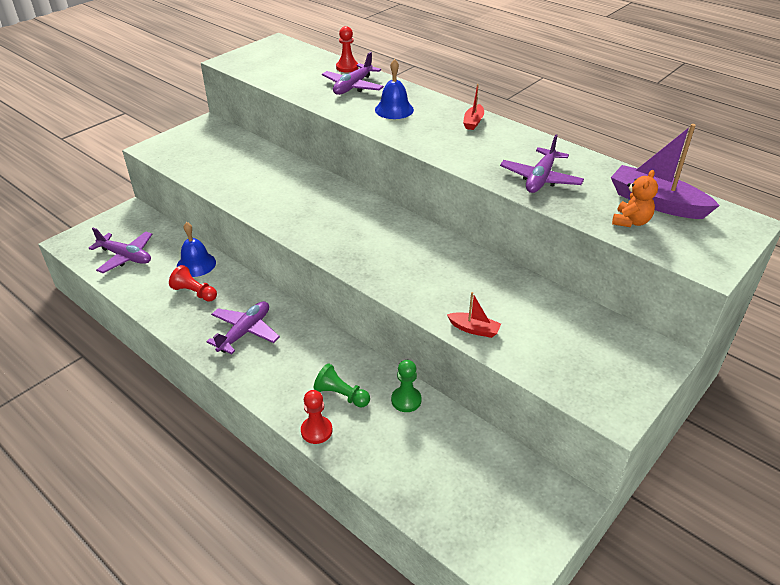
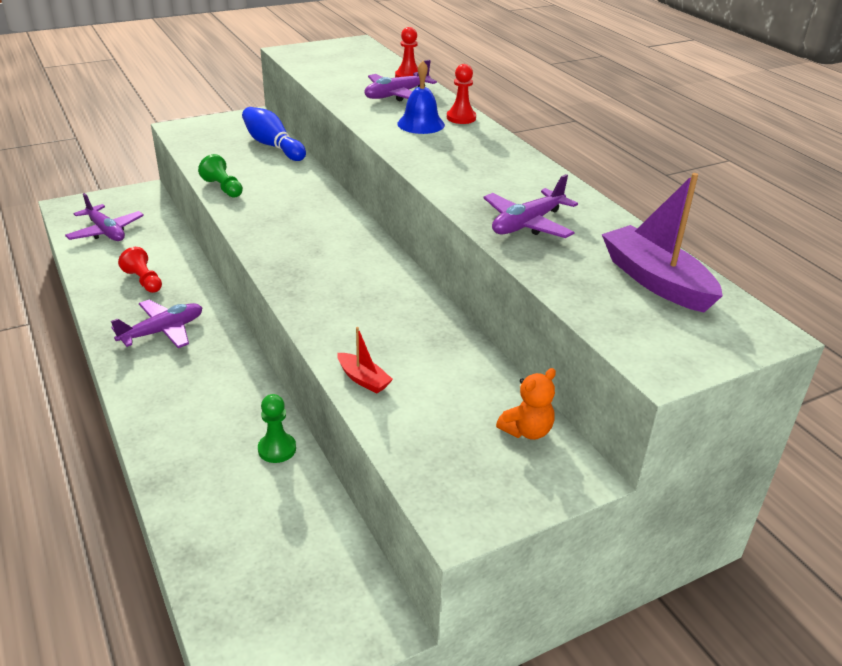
camera: 20 degrees right, 5 degrees down
(196, 264) = (167, 254): blue bell -> none
(247, 148) = (273, 146): none -> blue bowling pin
(316, 431) = (157, 450): red pawn -> red pawn (461, 118)
(341, 395) = (211, 422): green pawn -> green pawn (223, 188)
(473, 122) = (501, 152): red boat -> none
(631, 221) = (601, 293): orange teddy bear -> orange teddy bear (527, 431)

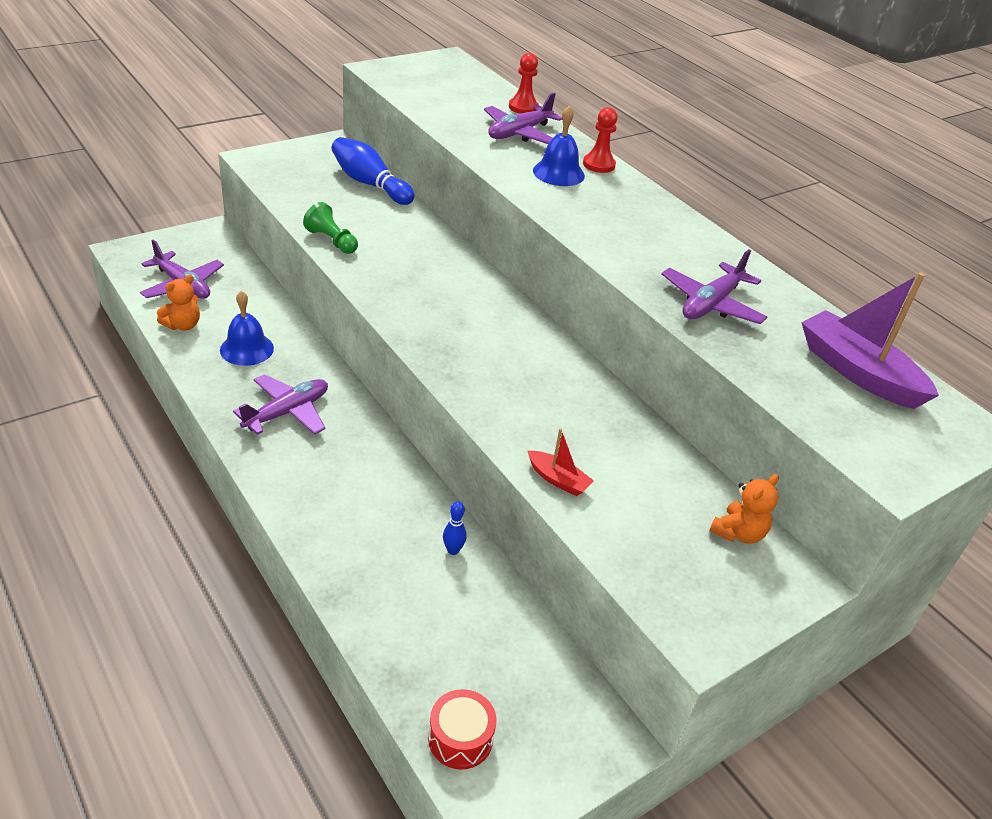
camera: 10 degrees left, 5 degrees up
(95, 262) = (183, 325): none -> orange teddy bear
(144, 281) = (246, 349): red pawn -> blue bell
(234, 613) = (460, 738): none -> red drum
(277, 449) = (453, 550): green pawn -> blue bowling pin

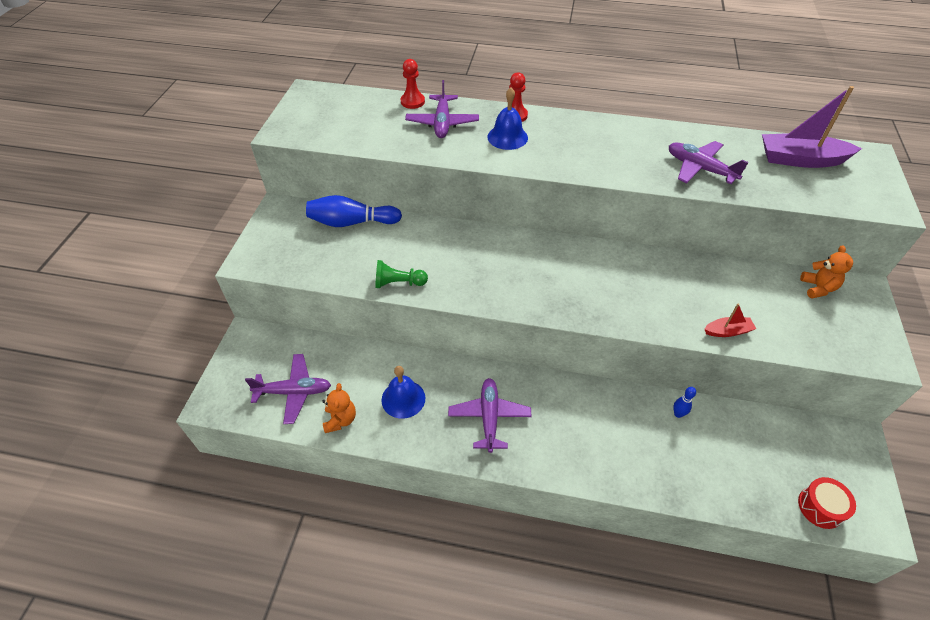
camera: 40 degrees left, 10 degrees up
(711, 304) = (700, 169): purple plane -> purple plane turned 135 degrees clockwise

